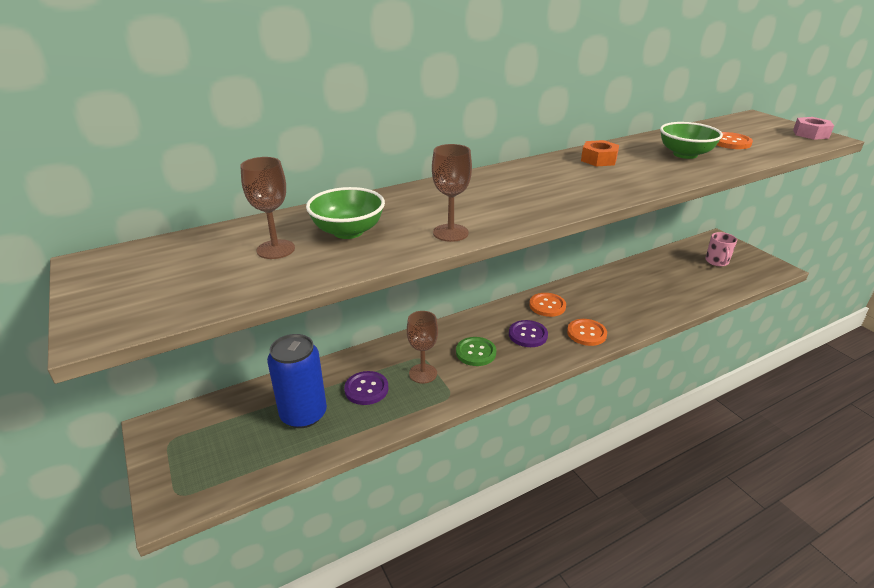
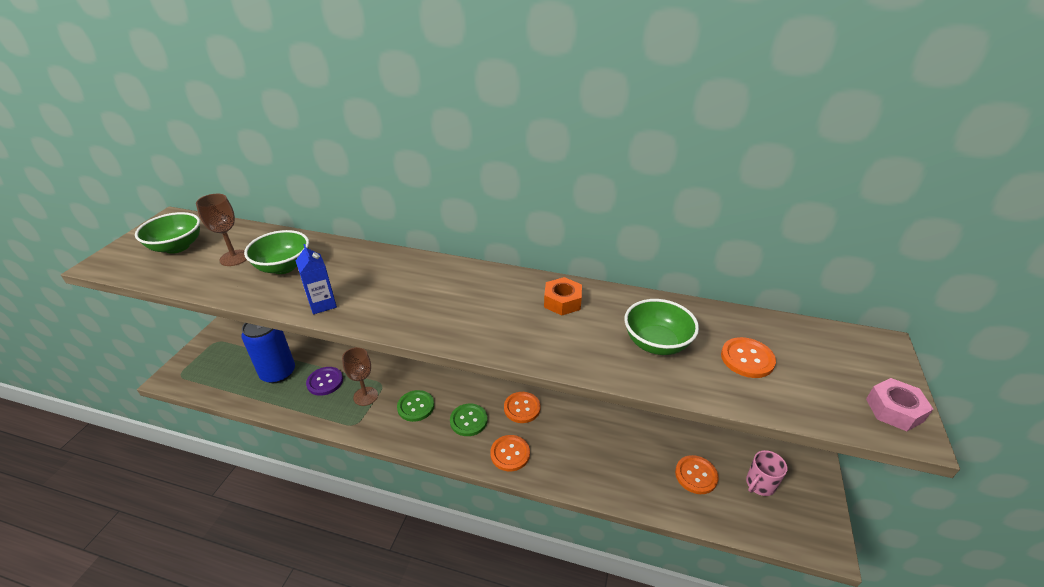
camera: 45 degrees right, 5 degrees up
(174, 273) = (177, 247): none -> green bowl
(450, 233) = (322, 304): brown goblet -> blue carton
(528, 335) = (468, 420): purple button -> green button
(688, 276) = (696, 475): none -> orange button

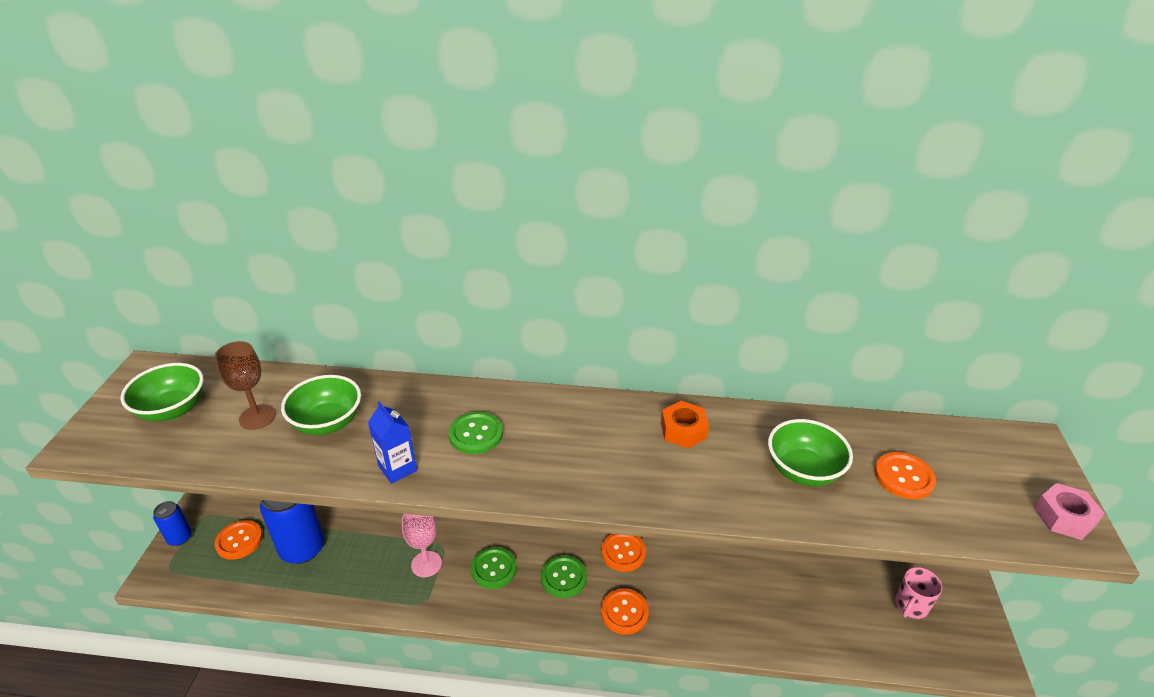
camera: 10 degrees left, 0 degrees up
(195, 354) = (180, 538): none -> blue can
(325, 382) = (368, 552): purple button -> none
(365, 396) = (426, 564): brown goblet -> pink goblet
(392, 287) = (476, 434): none -> green button
(696, 475) = (840, 606): orange button -> orange button (239, 541)

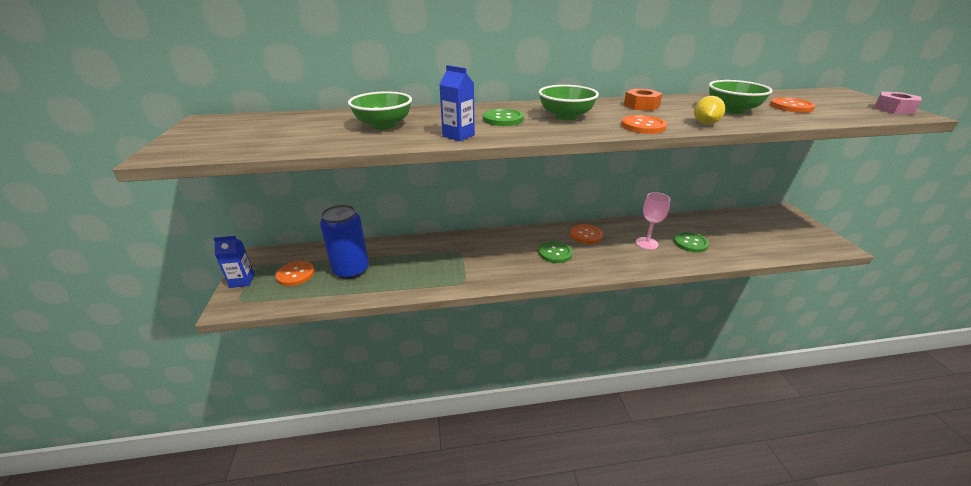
camera: 15 degrees left, 5 degrees down
(173, 409) = (243, 132): green bowl -> green bowl (565, 116)
(180, 538) = (242, 281): blue can -> blue carton
(257, 417) = (322, 128): brown goblet -> none
(426, 564) = (453, 262): pink goblet -> pink goblet (647, 243)
(494, 569) = (504, 257): green button -> green button (690, 243)
(624, 612) = (607, 262): orange button -> orange button (643, 126)
(731, 503) = (705, 124): none -> yellow lemon
(911, 605) = (773, 230): pink mug -> none

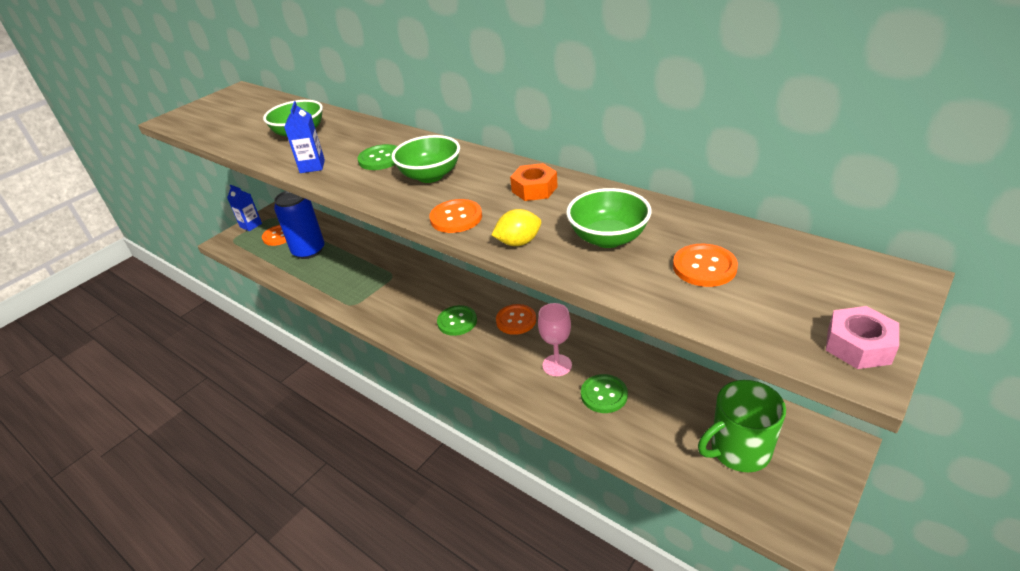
camera: 50 degrees right, 5 degrees up
(771, 232) = (738, 450): none -> green mug

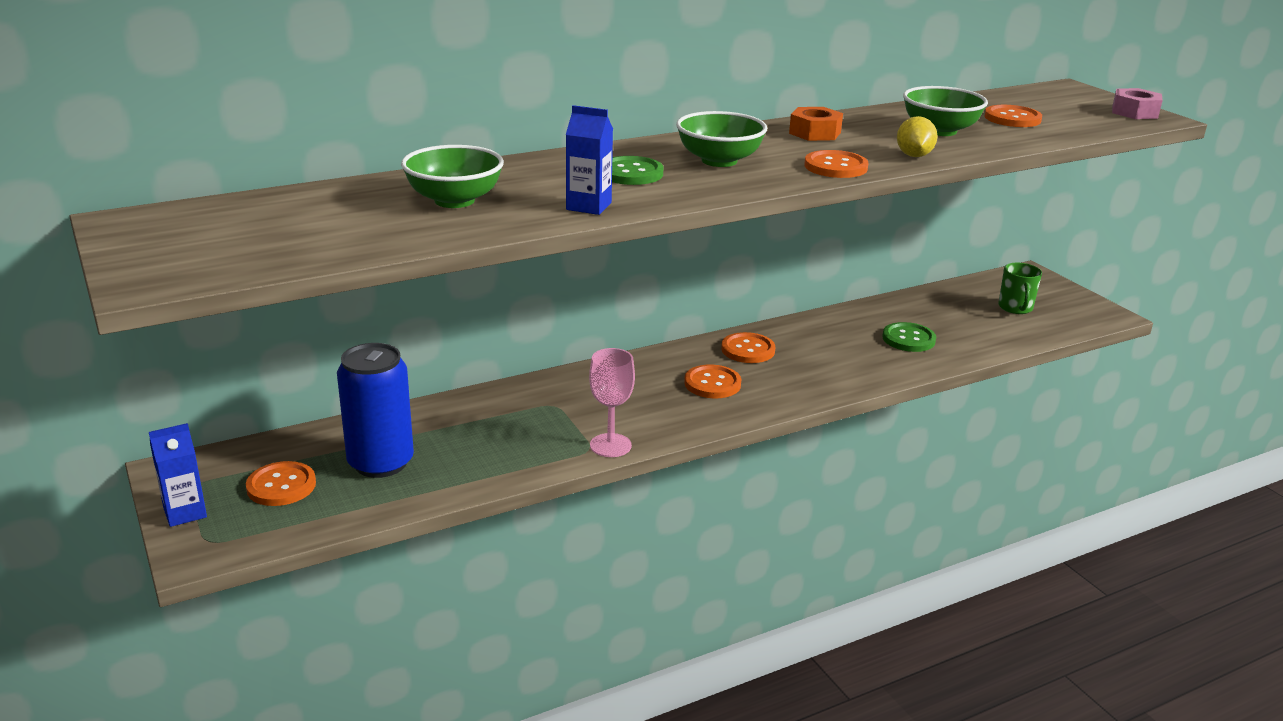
camera: 70 degrees left, 10 degrees down
(457, 321) = (712, 384): green button -> orange button
(557, 365) = (846, 349): pink goblet -> pink goblet (610, 445)
(738, 450) = (1015, 308): green mug -> green mug, size x0.62

